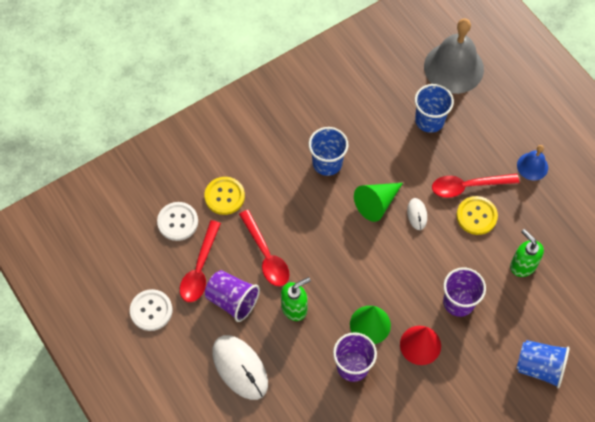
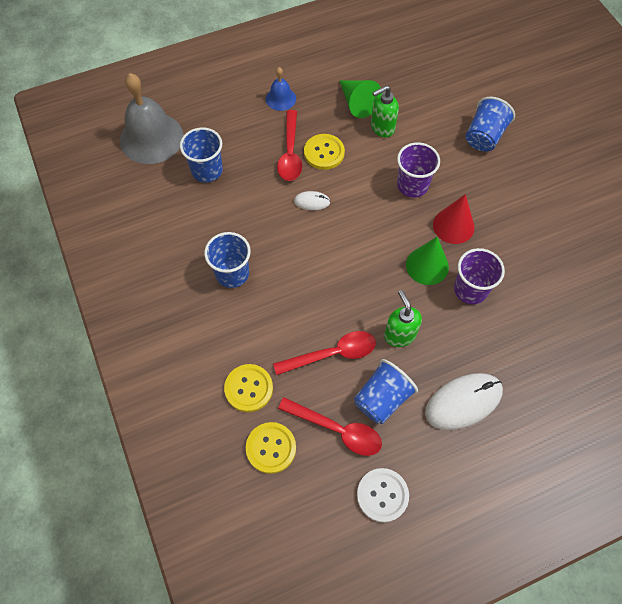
camera: 80 degrees left, 0 degrees up
(177, 222) = (271, 448): white button -> yellow button
(232, 300) = (382, 398): purple cup -> blue cup
(376, 203) = (292, 235): green cone -> green cone (357, 103)

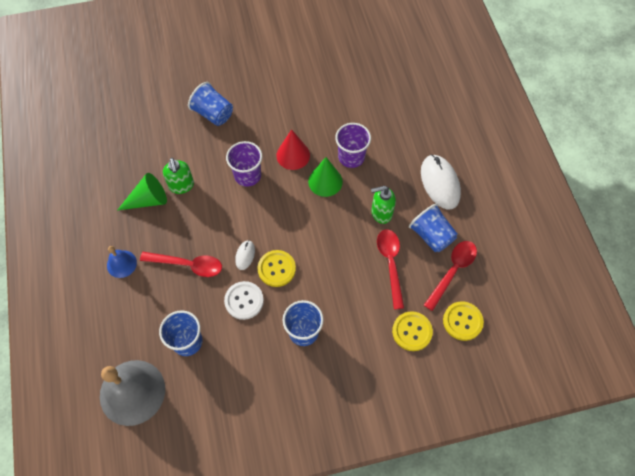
camera: 80 degrees left, 0 degrees up
(324, 153) = (195, 237): yellow button -> yellow button (276, 269)
(382, 495) = (503, 249): white button -> white button (244, 301)

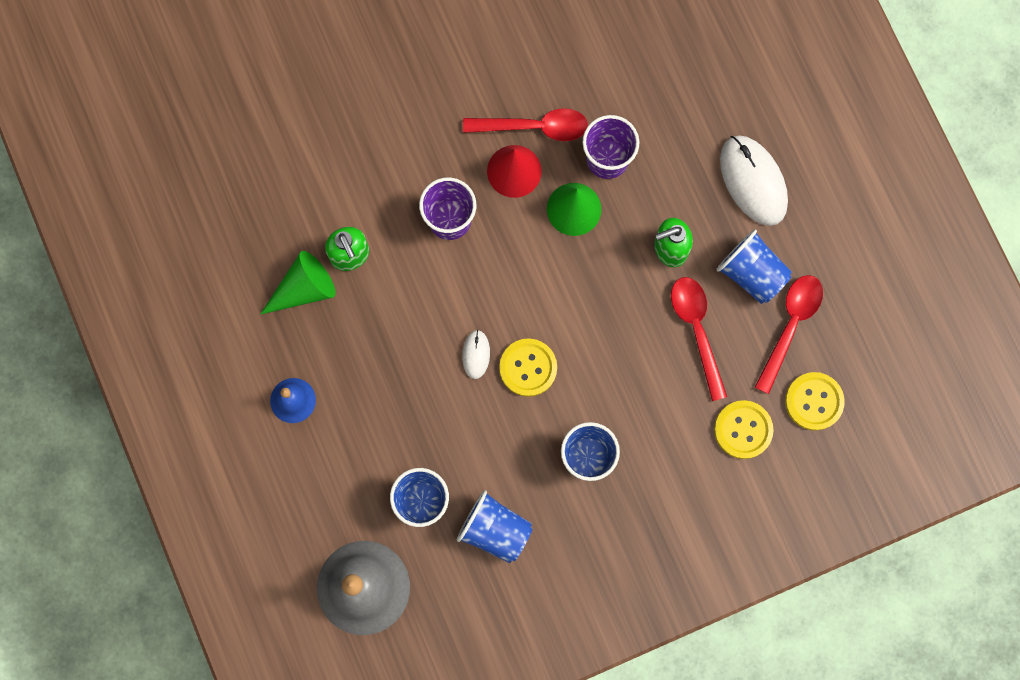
camera: 10 degrees left, 15 degrees up
(188, 265) = (393, 385): red spoon -> red spoon (534, 127)
(213, 114) = (368, 116): blue cup -> blue cup (495, 530)
(244, 301) = (490, 426): white button -> none

